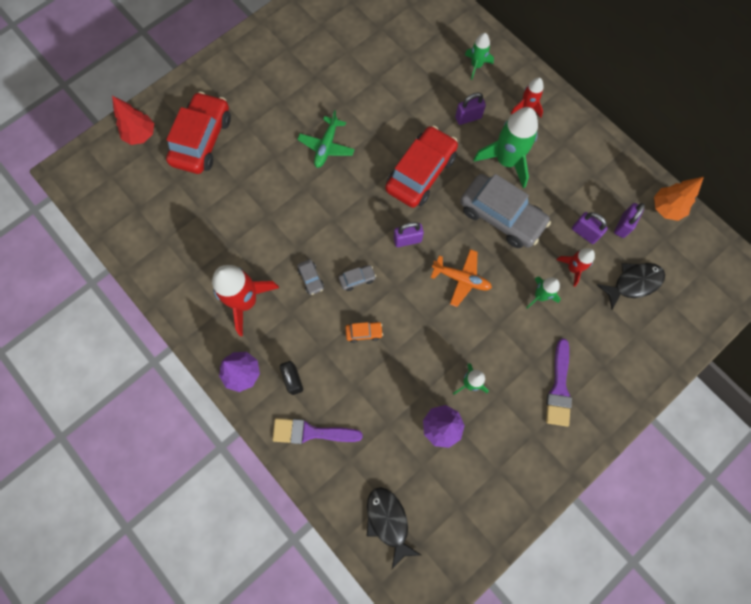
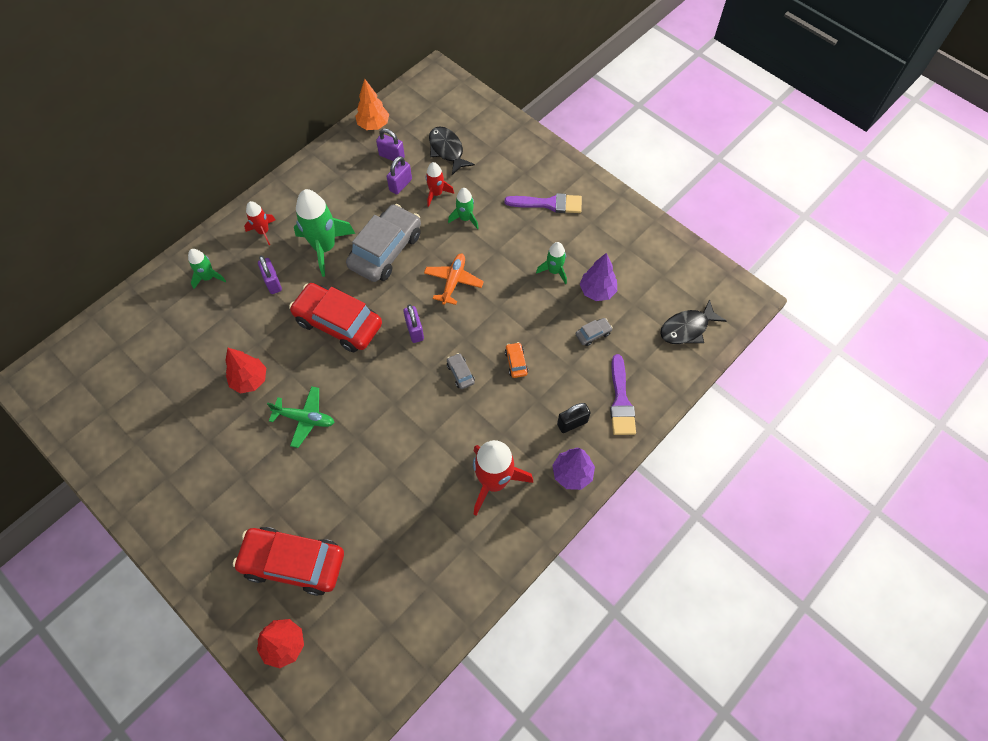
camera: 95 degrees left, 10 degrees down
(311, 279) = (463, 418): grey car -> grey car (593, 334)
(368, 103) = (250, 380): none -> red tree

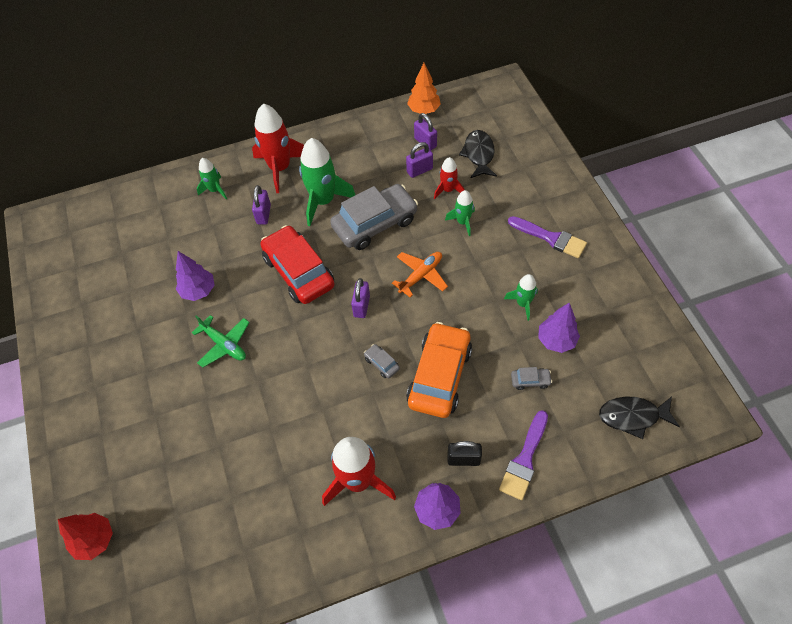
camera: 30 degrees right, 5 degrees down
(250, 380) = (198, 291): red tree -> purple tree
(263, 231) = (280, 168): red rocket -> red rocket, size x1.86
(293, 563) = (143, 469): red car -> none
(460, 373) = (382, 363): grey car -> grey car turned 45 degrees counterclockwise
(516, 362) = (439, 376): orange car -> orange car, size x2.48

